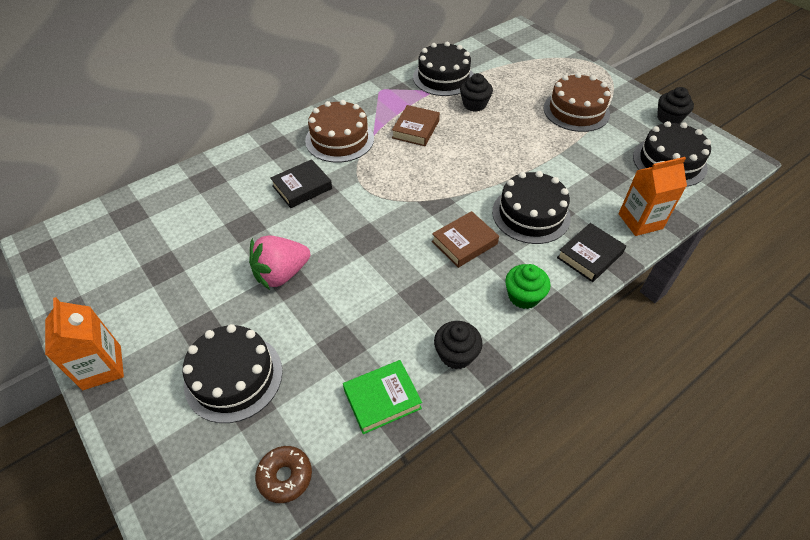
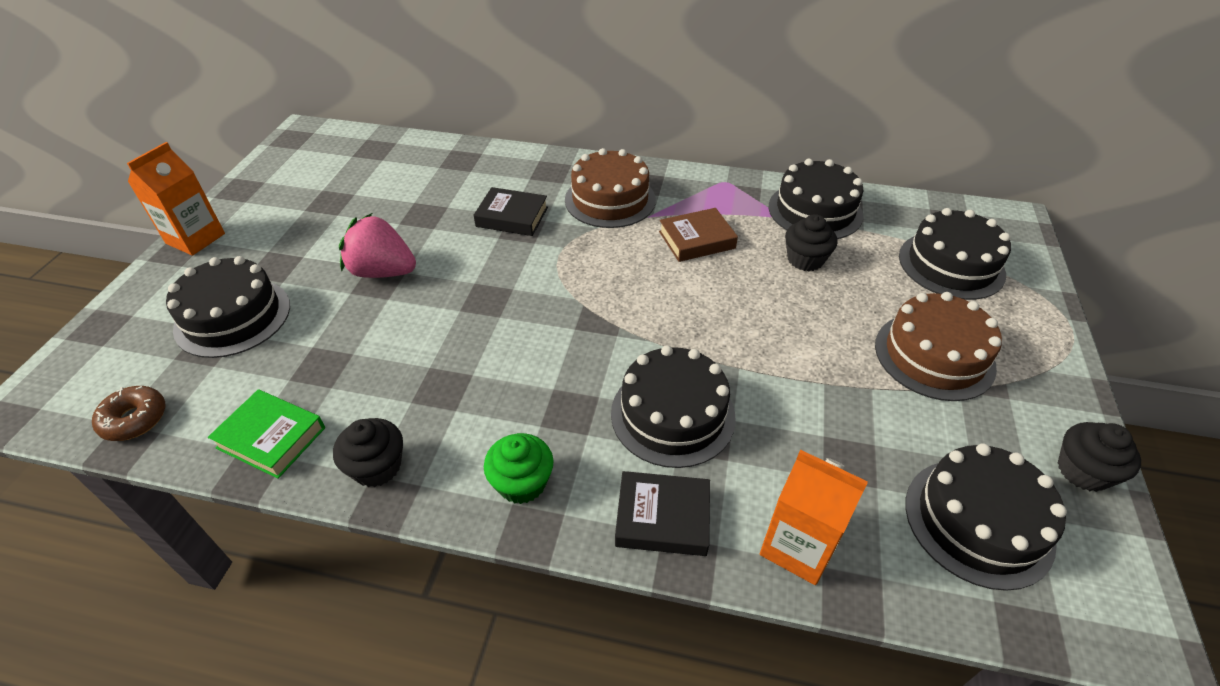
camera: 50 degrees right, 5 degrees down
(464, 242) = (558, 379): brown book -> none
(528, 66) = (951, 265): none -> black cake

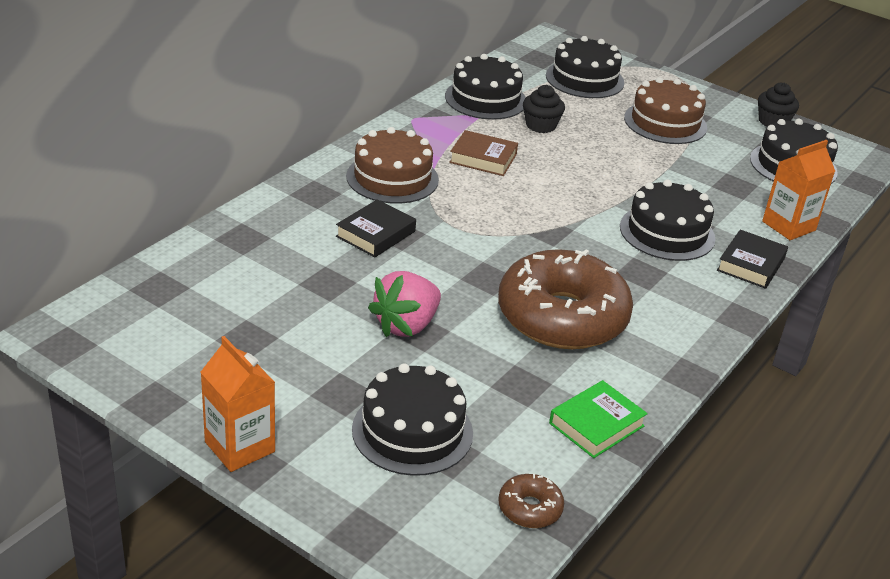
camera: 70 degrees left, 10 degrees down
(377, 467) = (655, 373): black cupcake -> none
(447, 366) = (562, 317): none -> brown donut
(522, 483) = (699, 311): green cupcake -> none
(697, 240) = (483, 158): brown book -> brown book turned 75 degrees counterclockwise

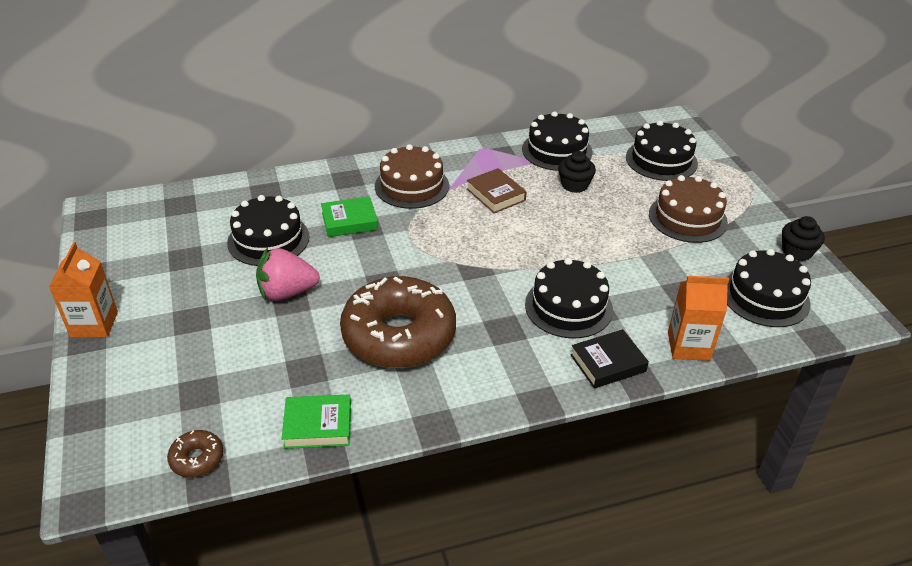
camera: 40 degrees right, 5 degrees up
(375, 234) = (349, 221): black book -> green book
(412, 431) = (197, 366): black cake -> black cake (268, 239)

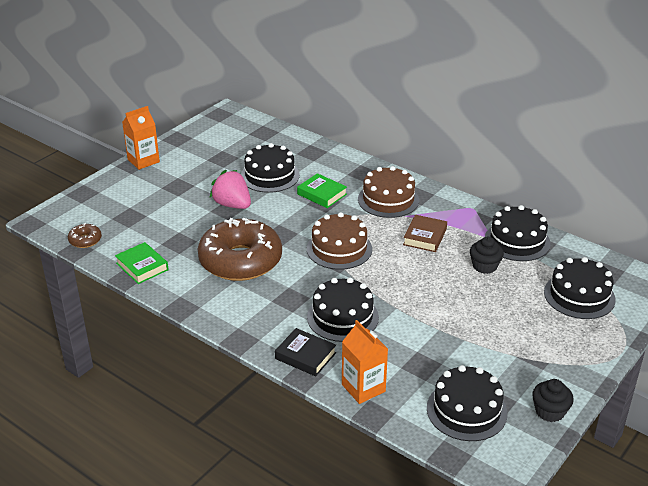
camera: 55 degrees right, 5 degrees down
(687, 218) = (517, 336): brown cake -> brown cake (339, 249)

